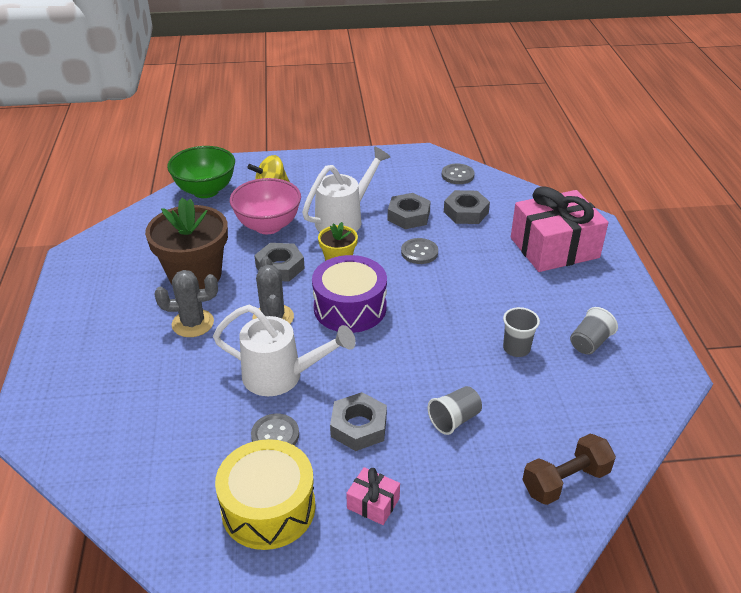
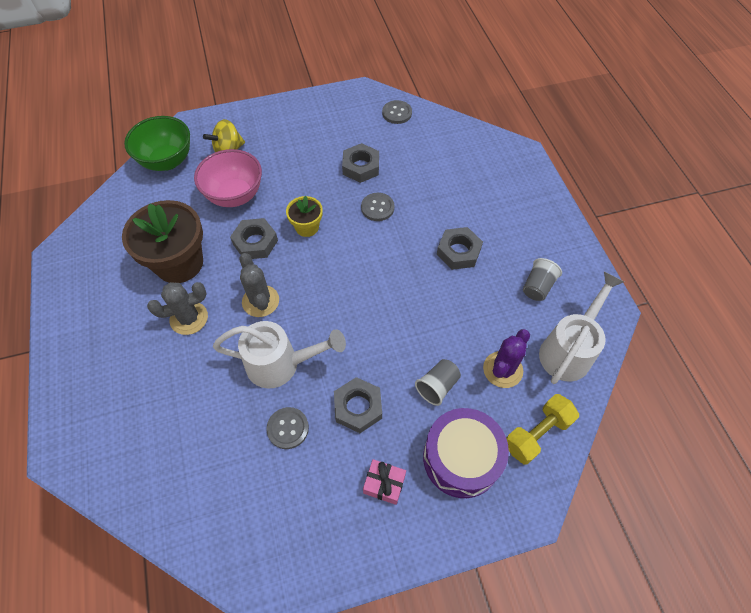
camera: 10 degrees left, 20 degrees up
(268, 508) = (297, 505): yellow drum -> none
(344, 219) = (303, 178): white watering can -> white watering can (568, 350)
(350, 308) = (327, 279): purple drum -> purple drum (461, 458)
(466, 212) = (411, 156): grey nut -> grey nut (458, 252)
(516, 348) = (477, 302): grey cup -> none
(534, 414) = (502, 369): none -> purple cactus
(554, 248) = (493, 186): pink gift -> none
(565, 481) = (537, 433): brown dumbbell -> yellow dumbbell

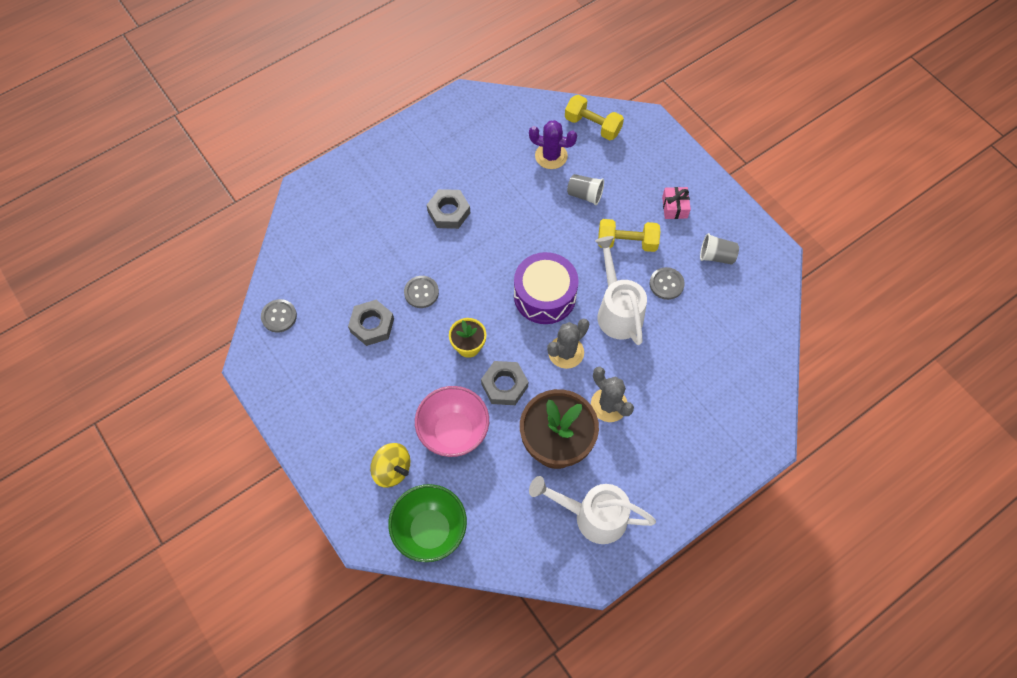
camera: 110 degrees left, 5 degrees up
(358, 407) = (627, 242): grey nut -> yellow dumbbell
(461, 458) = (633, 166): purple drum -> purple drum (545, 296)
(537, 287) = (463, 147): grey cup -> grey cup (716, 256)
(568, 350) = (515, 117): white watering can -> white watering can (593, 516)

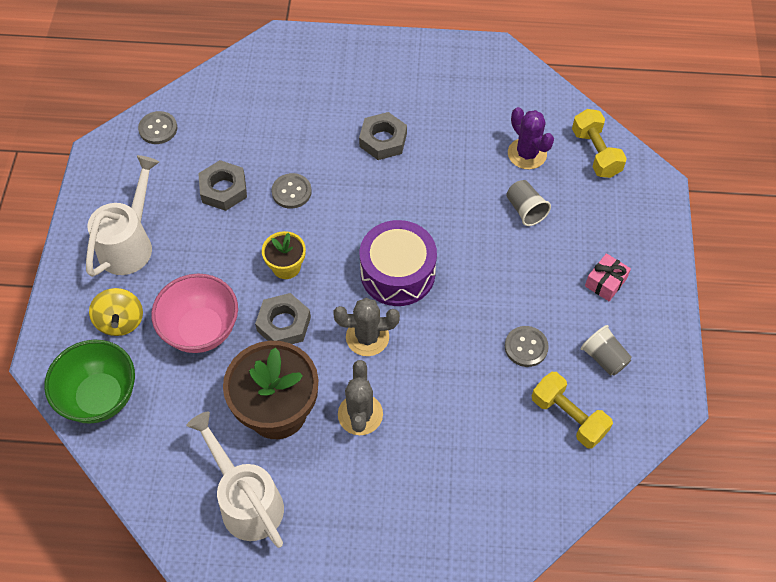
camera: 40 degrees right, 5 degrees down
(617, 311) = (453, 336): white watering can -> white watering can (129, 244)
(627, 242) = (524, 281): yellow dumbbell -> yellow dumbbell (568, 416)

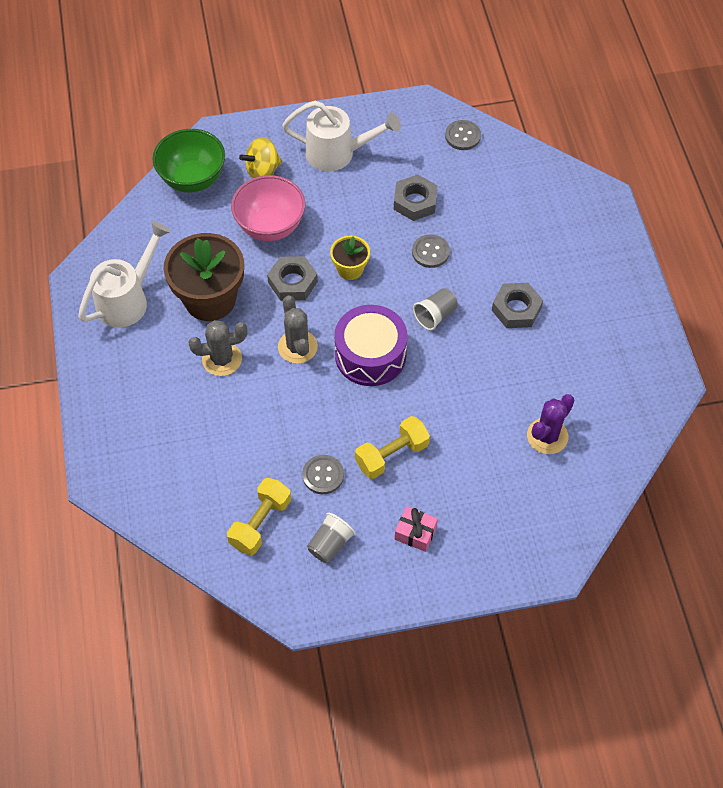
camera: 75 degrees right, 0 degrees up
(525, 210) = (477, 447): grey cup -> grey cup (435, 315)
(595, 153) = (573, 500): yellow dumbbell -> yellow dumbbell (392, 455)

